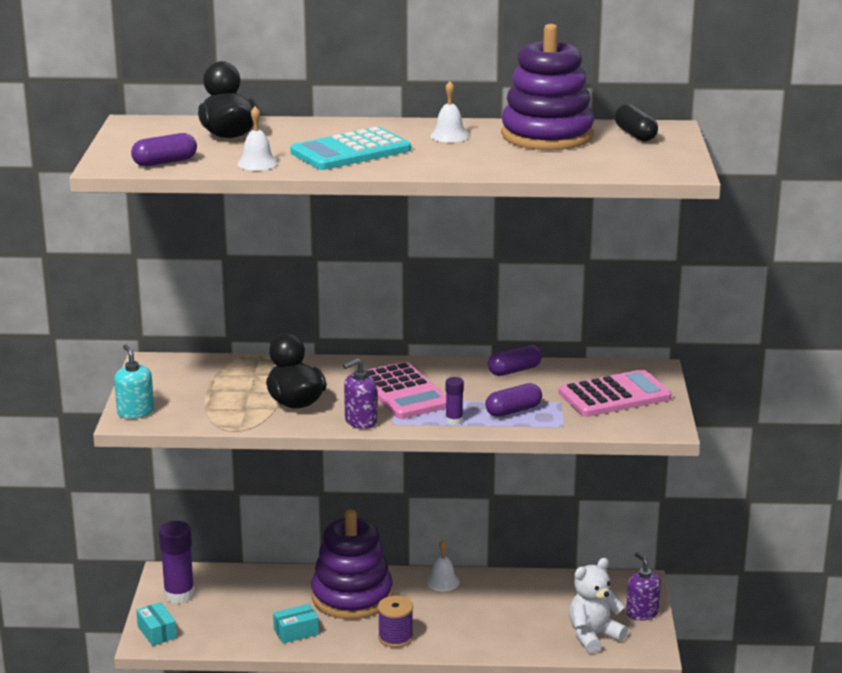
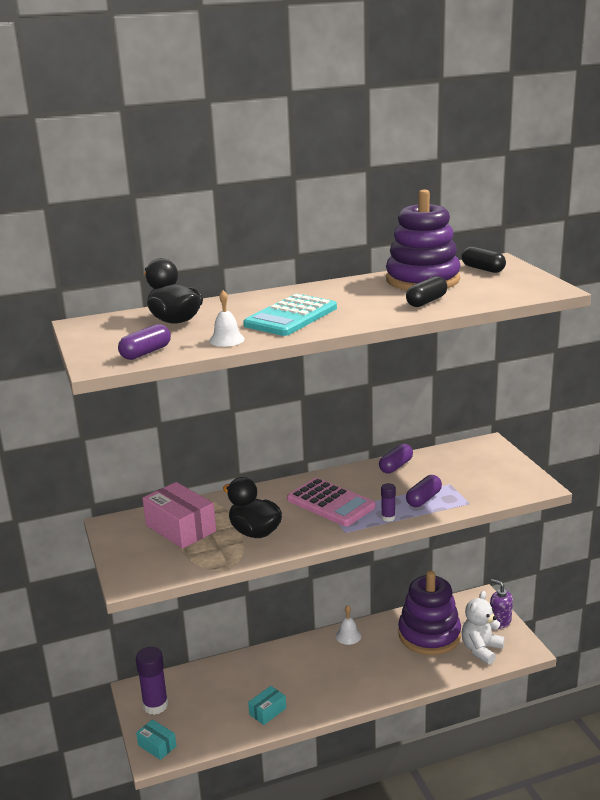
camera: 20 degrees left, 0 degrees up
(135, 412) = (129, 573): turquoise soap dispenser -> none
(220, 382) = (180, 528): none -> pink box
(352, 597) = (290, 668): purple stacking toy -> purple stacking toy (429, 635)
(360, 421) = (319, 536): purple soap dispenser -> none
(395, 637) = (345, 693): purple spool -> none
(449, 136) = (351, 292): white bell -> none
(517, 160) = (426, 301): none -> black capsule
(614, 395) = (482, 470): pink calculator -> none

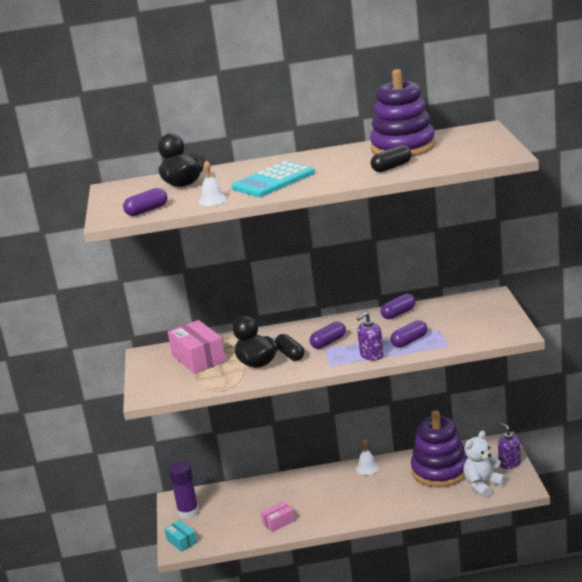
camera: 15 degrees right, 0 degrees up
(267, 711) = (278, 522): turquoise box -> pink box
(330, 503) = (328, 342): pink calculator -> purple capsule
(388, 517) = (371, 355): purple glue stick -> purple soap dispenser
(482, 269) = (462, 136): black capsule -> black capsule (290, 354)

